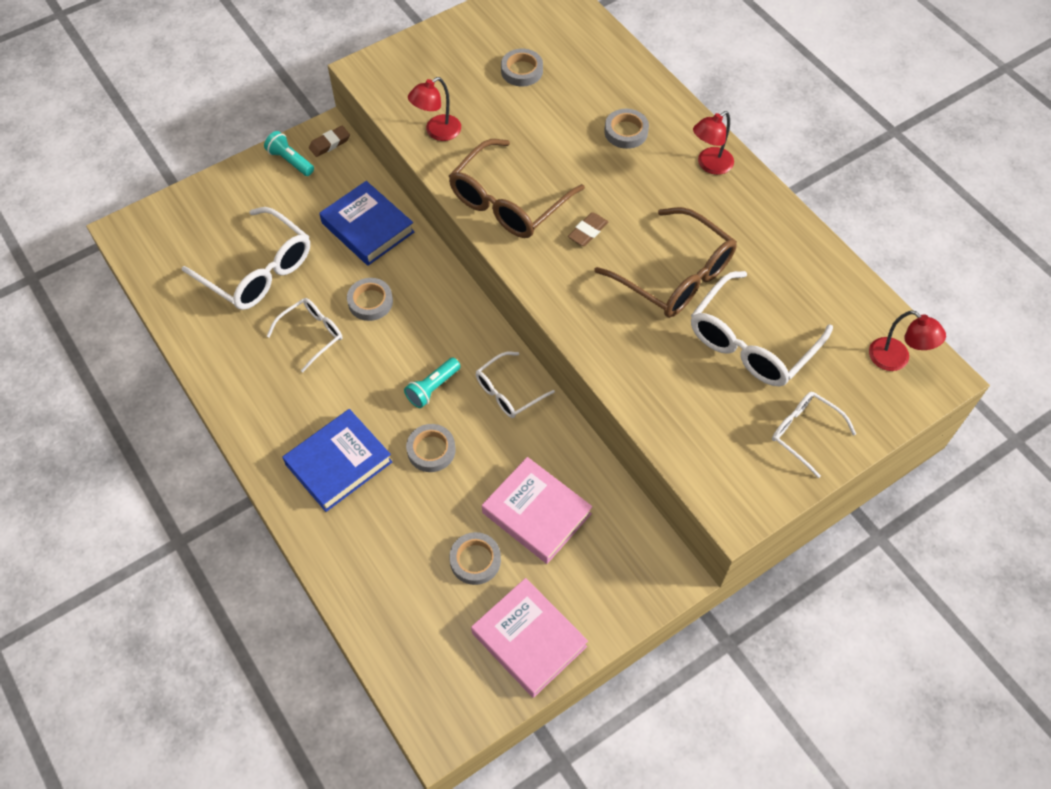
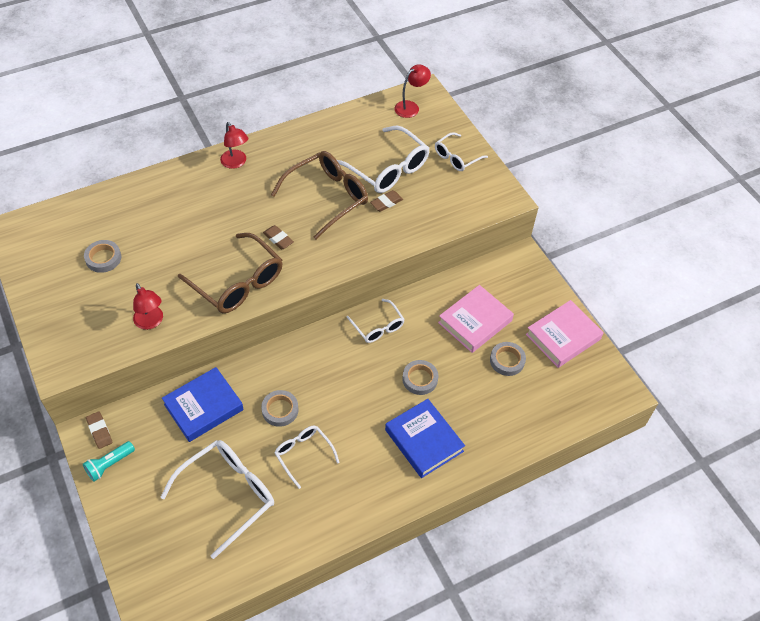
camera: 85 degrees left, 5 degrees down
(432, 388) = (367, 373): turquoise flashlight -> none
(626, 132) = (190, 203): grey tape -> none
(684, 347) = (386, 202): none -> brown eraser

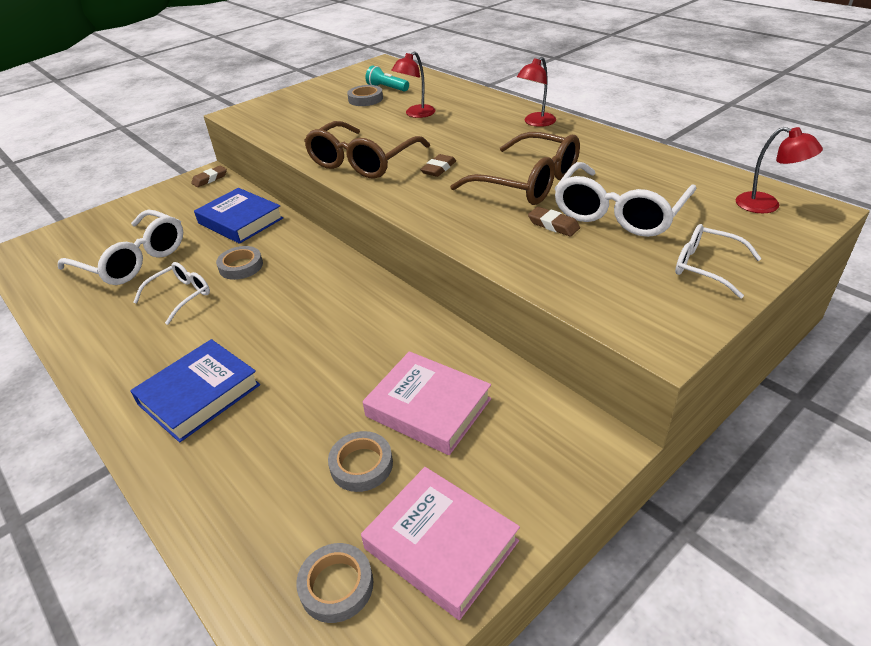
camera: 80 degrees right, 15 degrees down
(109, 464) = (174, 192): turquoise flashlight -> turquoise flashlight (387, 88)
(151, 322) = (296, 134): red lamp -> red lamp (416, 114)
(378, 327) = (382, 311): white glasses -> none
(420, 379) = (303, 368): grey tape -> grey tape (336, 585)

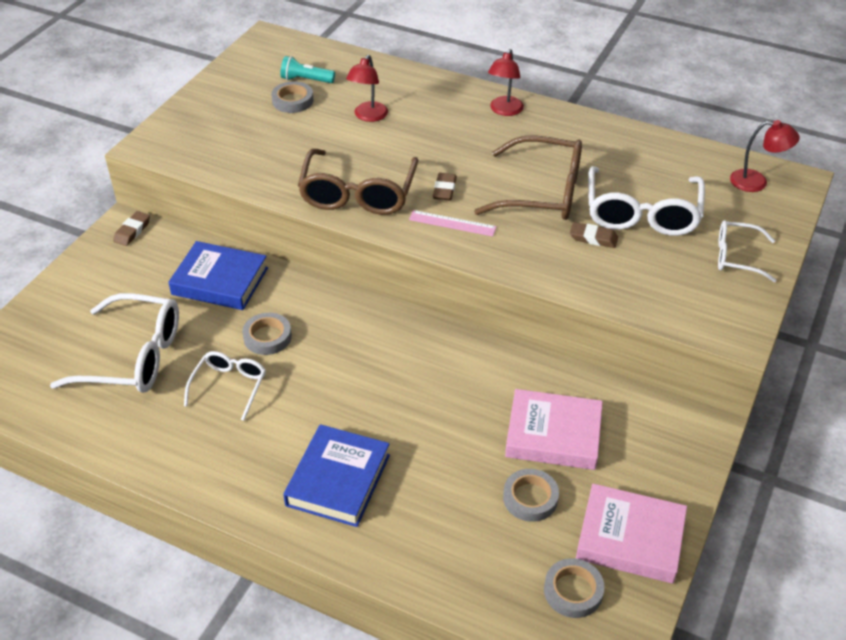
camera: 25 degrees left, 5 degrees up
(425, 193) = (452, 223): none -> pink ruler

